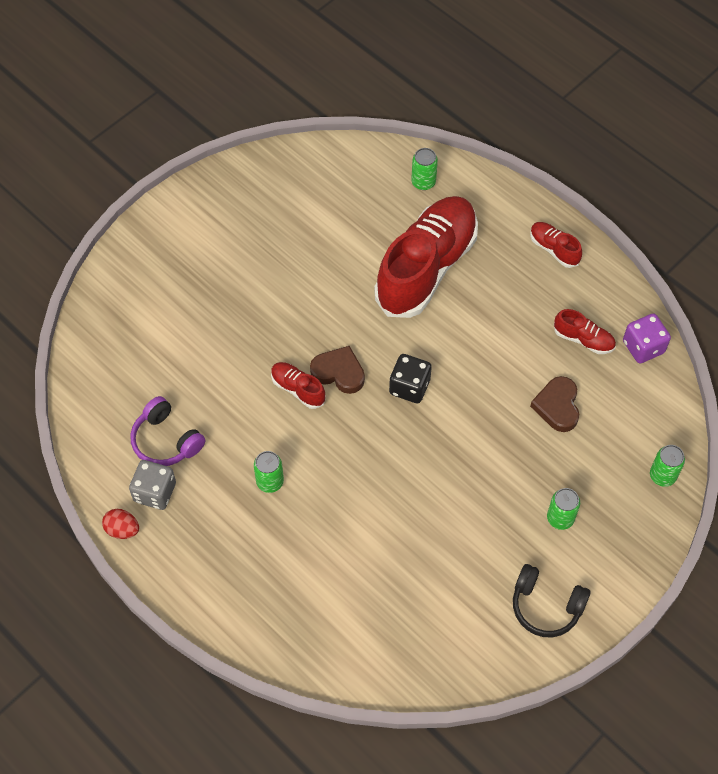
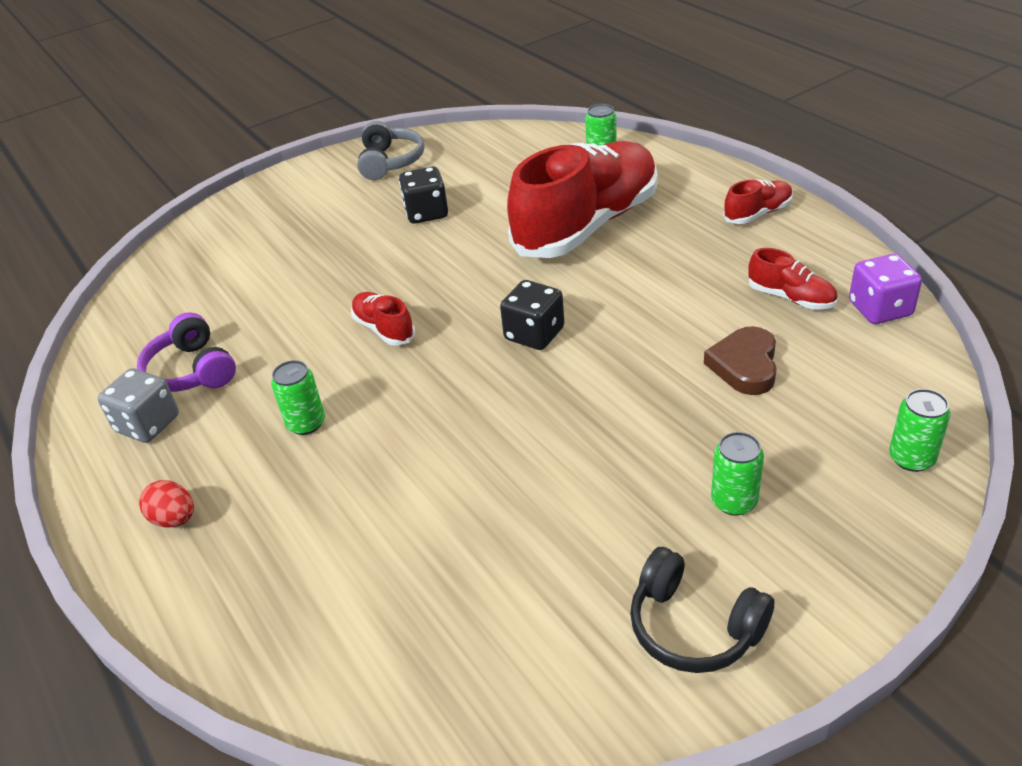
camera: 15 degrees right, 20 degrees down
(122, 529) = (82, 463): red egg -> red egg (174, 519)
(244, 193) = (390, 162): none -> grey headphones
(294, 258) = (426, 213): none -> black dice
(339, 372) = (444, 315): brown heart -> none
(554, 249) = (757, 213): red shoe -> red shoe turned 90 degrees clockwise

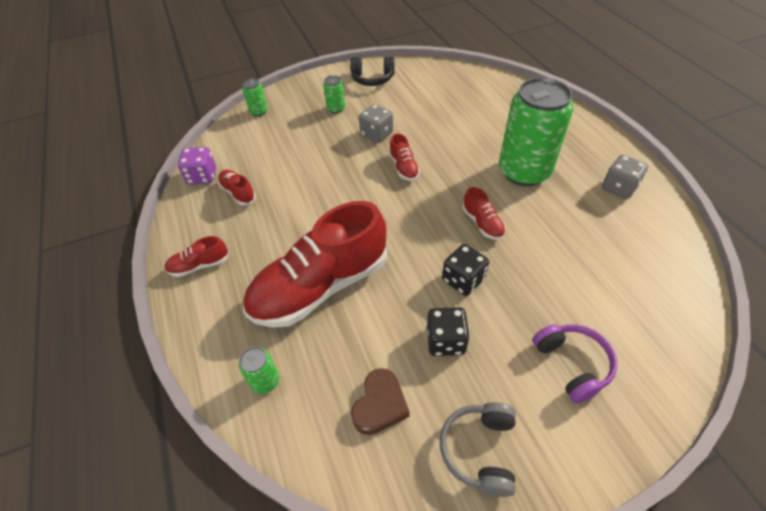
camera: 170 degrees left, 10 degrees up
(174, 519) = (580, 139): red egg -> none
(191, 371) = (607, 218): purple headphones -> purple headphones (572, 364)
(306, 423) = (524, 172): green can -> green can, size x2.43
(528, 390) = (403, 167): none -> red shoe
(534, 334) = (390, 200): black dice -> black dice (463, 280)
(606, 450) = (376, 134): none -> grey dice
(693, 627) = (372, 79): black headphones -> black headphones turned 135 degrees clockwise
(745, 365) = (291, 160): brown heart -> brown heart (380, 404)

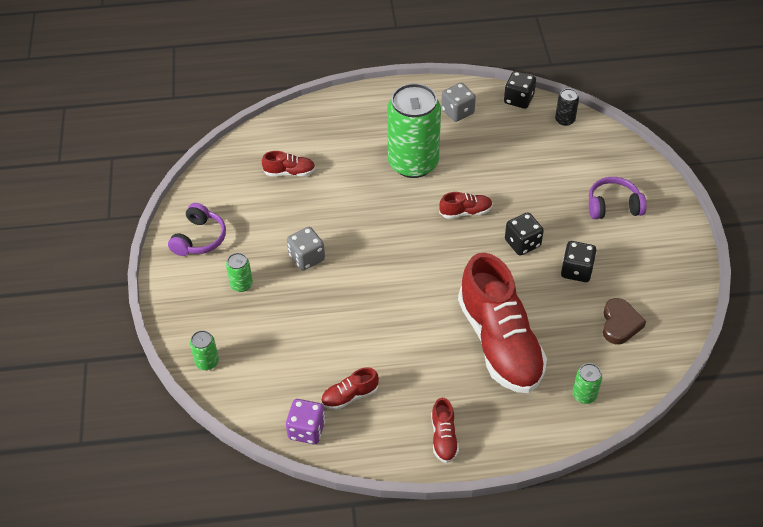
camera: 75 degrees left, 0 degrees up
(372, 79) = (199, 238): black headphones -> purple headphones
(380, 404) = (620, 324): brown heart -> brown heart turned 60 degrees clockwise
(403, 167) = (369, 248): red shoe -> red shoe (289, 172)
(479, 450) = (664, 276): grey headphones -> none
(681, 234) = (518, 99): none -> black dice
(684, 284) = (564, 120): none -> black can

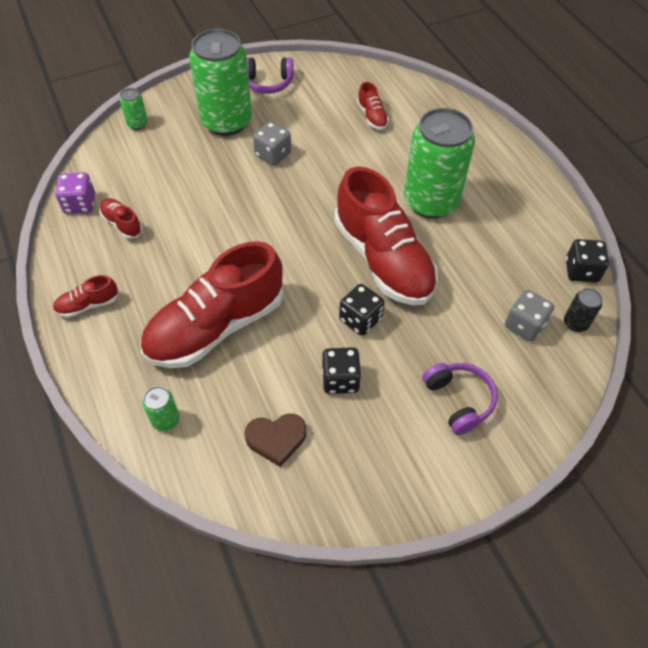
camera: 70 degrees right, 5 degrees up
(241, 284) = (226, 121): green can -> green can, size x2.43
(457, 112) = (527, 220): grey dice -> grey dice (524, 325)
(465, 212) = (383, 259): red shoe -> red shoe, size x2.40

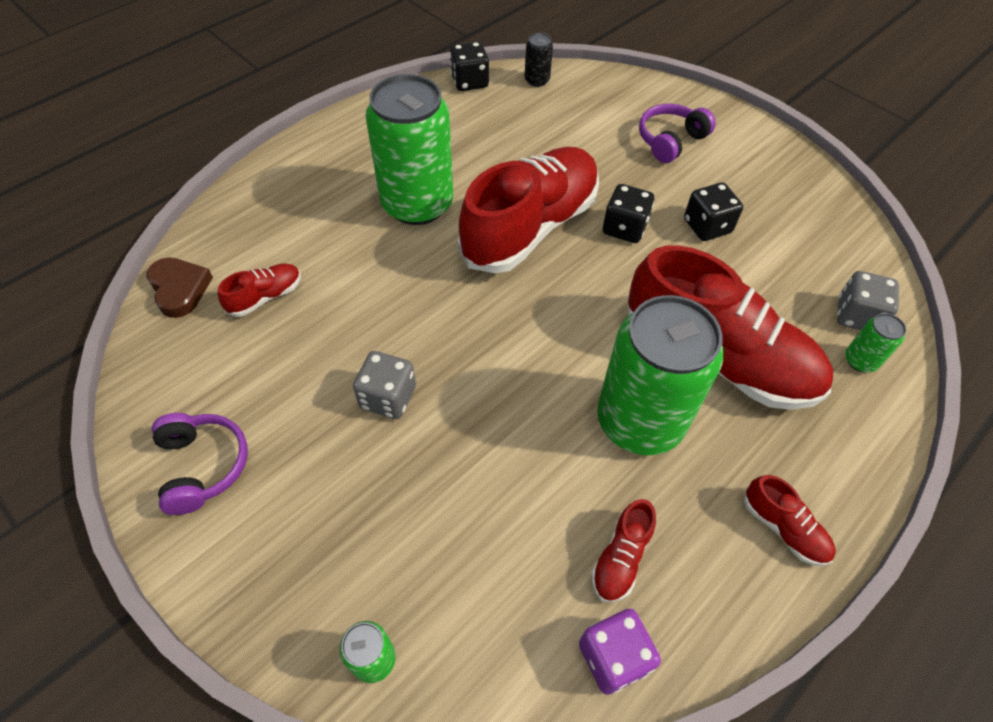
camera: 110 degrees left, 0 degrees up
(226, 121) = (326, 495): green can -> green can (640, 421)
(276, 439) = (806, 258): brown heart -> brown heart (180, 289)
(524, 325) = (558, 110): grey dice -> grey dice (857, 316)

